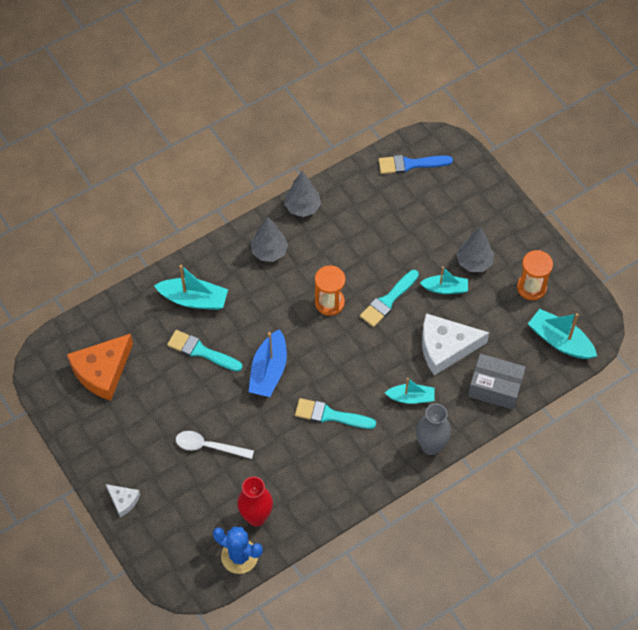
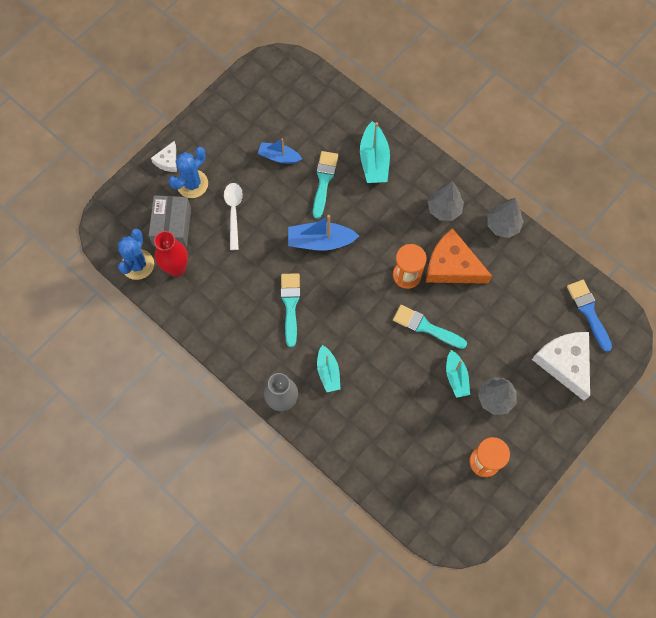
camera: 75 degrees right, 10 degrees up
(102, 371) = (282, 110): orange cheese -> orange cheese (452, 266)
(158, 387) = (279, 157): none -> blue boat
(160, 481) = (192, 184): none -> blue cactus
(445, 347) = (391, 392): white cheese -> white cheese (564, 363)
(495, 387) = (361, 448): grey box -> grey box (172, 227)
(560, 341) = (432, 502): turquoise boat -> none

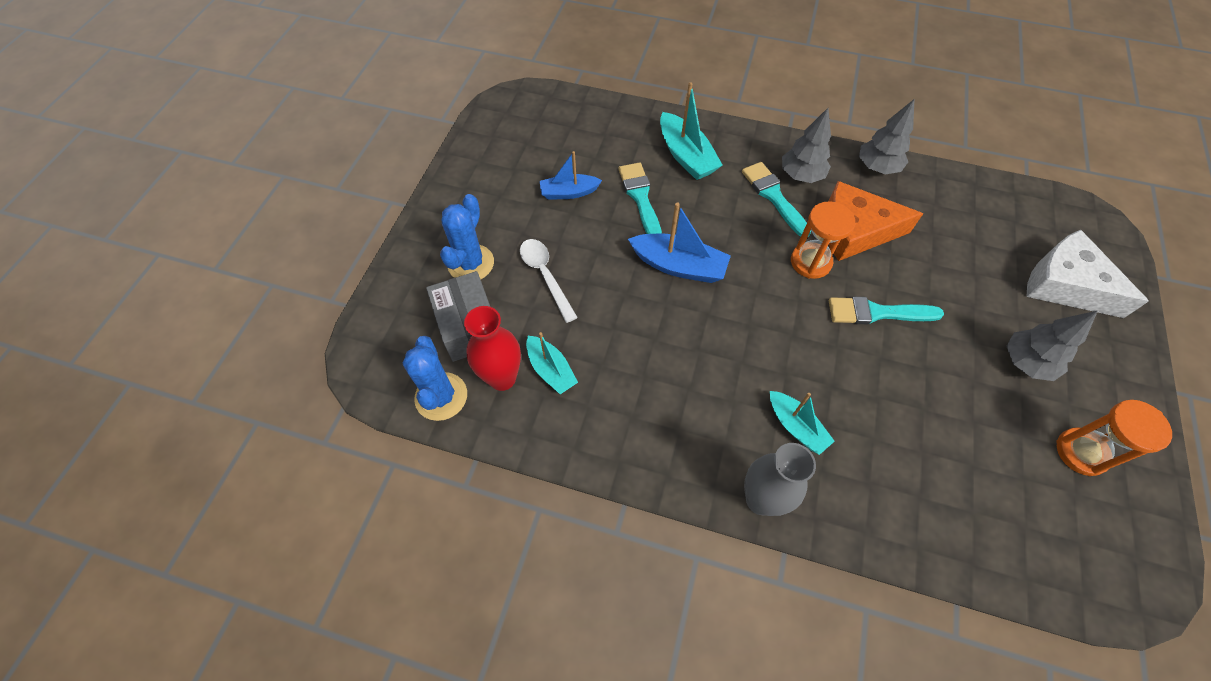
camera: 25 degrees left, 10 degrees down
(167, 161) = (423, 249): white cheese -> none
(290, 305) = (689, 359): turquoise brush -> turquoise brush (773, 196)
(320, 241) = (679, 266): blue boat -> blue boat turned 135 degrees counterclockwise
(456, 377) = (959, 357): turquoise boat -> turquoise boat (551, 370)
(588, 312) = (1040, 218): blue brush -> none

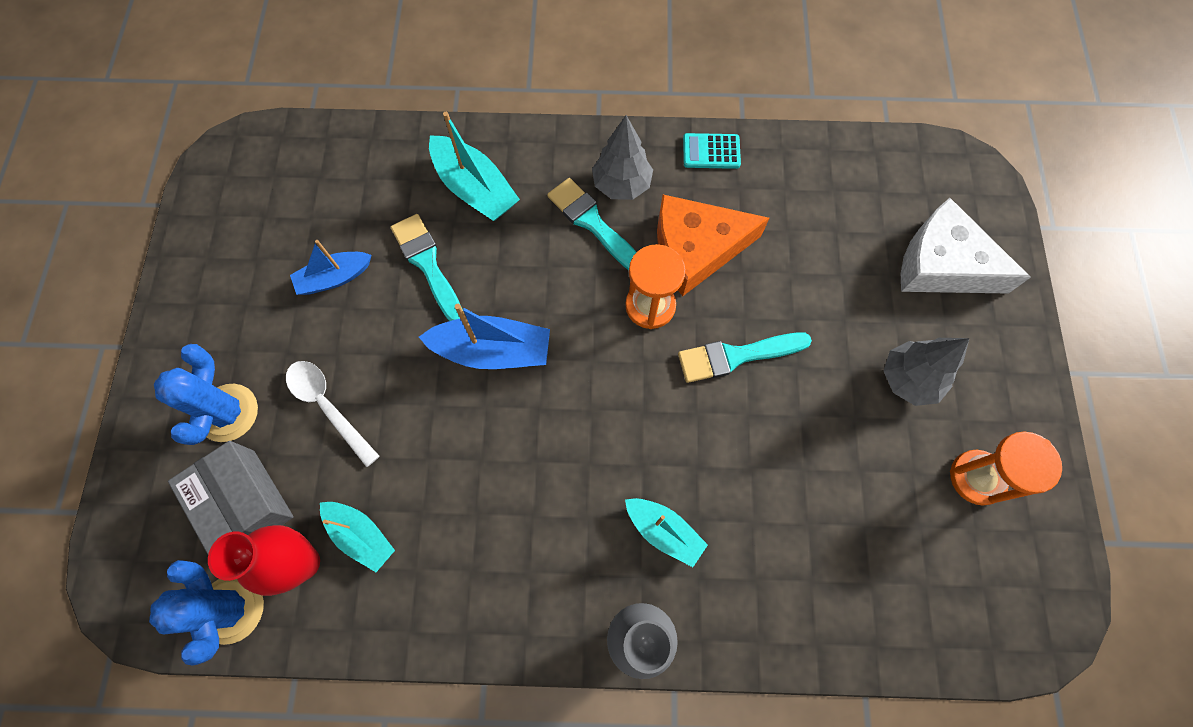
camera: 15 degrees left, 10 degrees up
(877, 167) = (711, 152): grey tree -> turquoise calculator

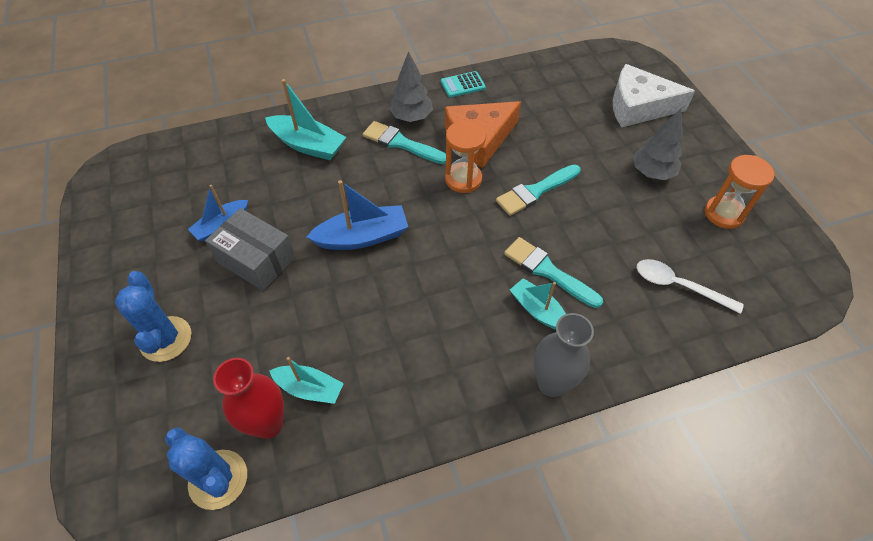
camera: 20 degrees left, 15 degrees down
(245, 502) = (202, 397): grey box -> grey box (256, 260)
(328, 406) = (248, 310): white spoon -> white spoon (678, 286)
(427, 264) = (291, 198): turquoise brush -> turquoise brush (547, 271)
(664, 531) = (538, 310): turquoise boat -> turquoise boat turned 150 degrees counterclockwise

